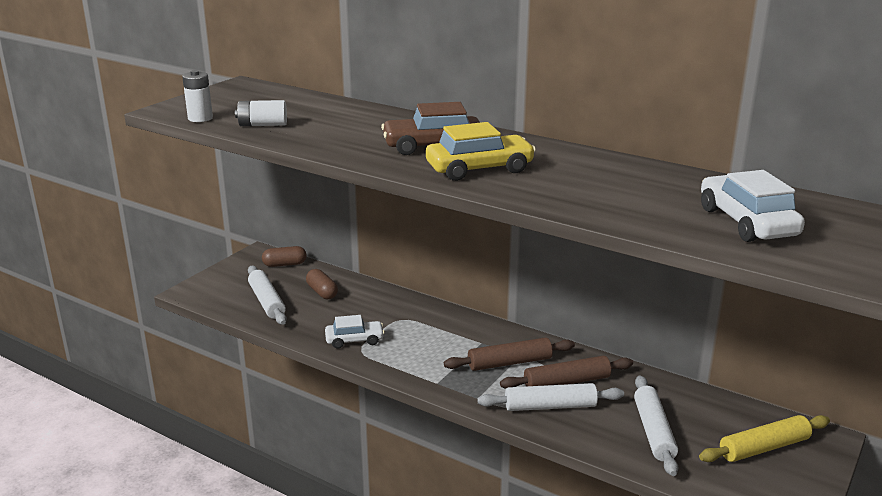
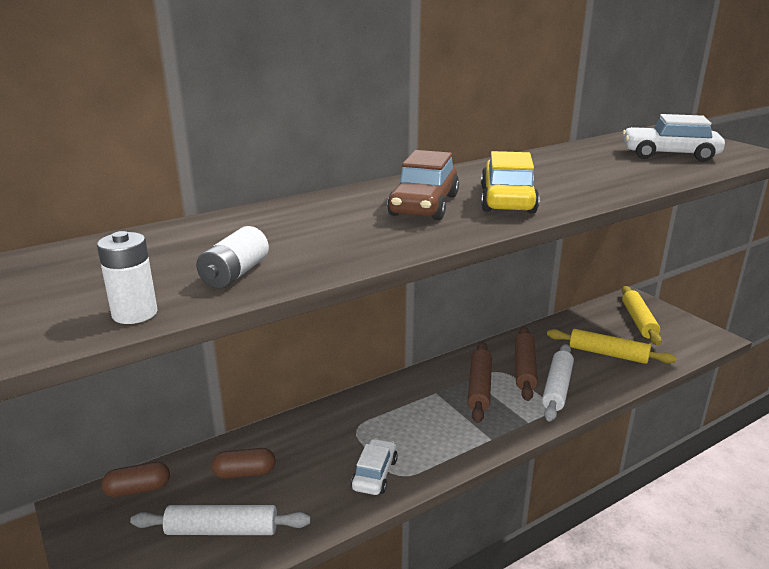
camera: 65 degrees left, 0 degrees up
(284, 264) = (138, 489): brown capsule -> brown capsule turned 60 degrees clockwise
(653, 431) = (608, 354): white rolling pin -> yellow rolling pin

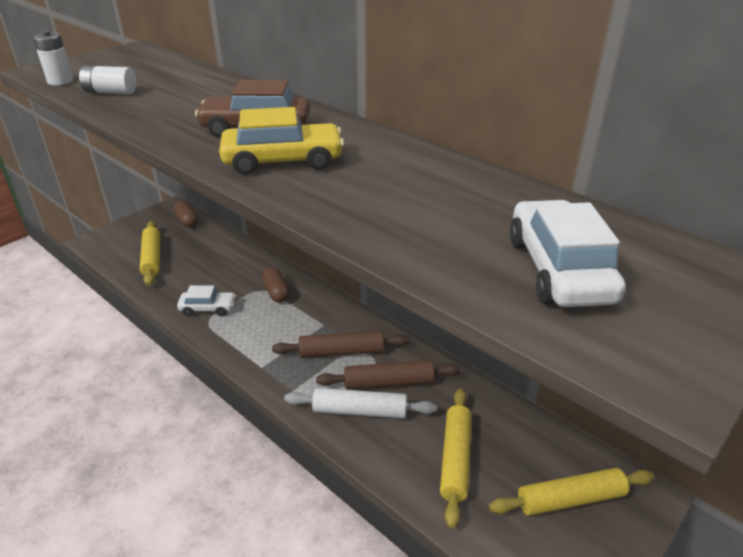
camera: 75 degrees right, 10 degrees up
(222, 530) = (152, 258): white rolling pin -> yellow rolling pin
(245, 473) = (204, 253): brown capsule -> brown capsule (276, 292)

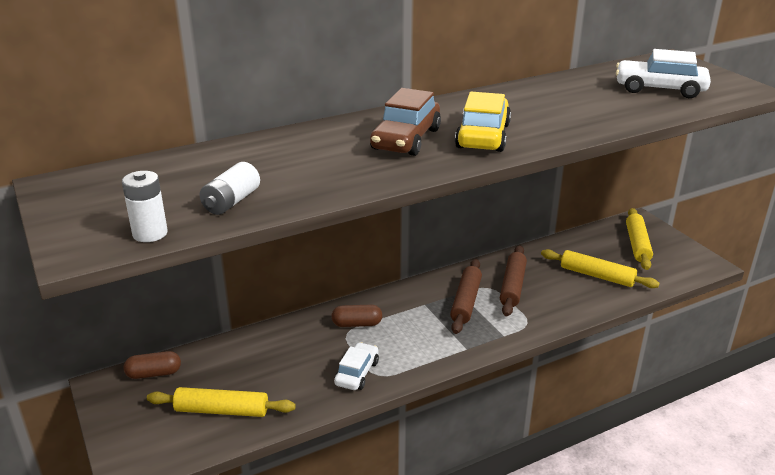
camera: 70 degrees left, 5 degrees down
(360, 411) = (539, 306): white rolling pin -> none

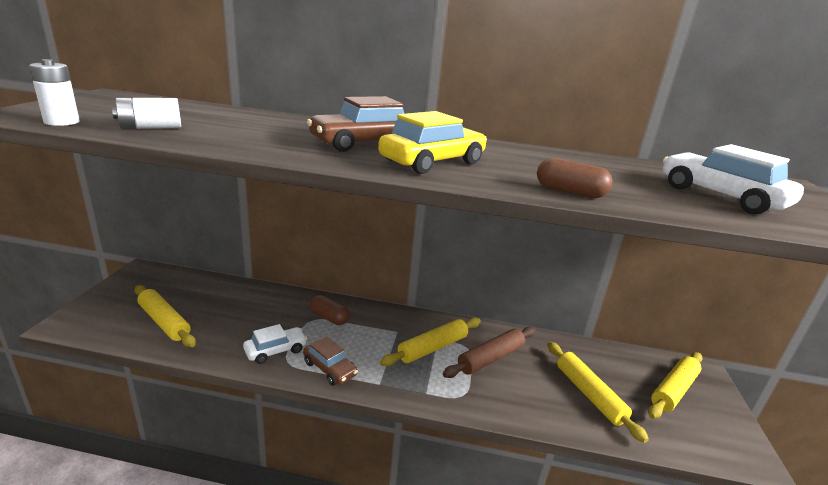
camera: 35 degrees right, 5 degrees down
(154, 373) = (173, 279): brown capsule -> brown capsule (570, 192)
(417, 360) = (330, 369): none -> brown car
(466, 302) = (432, 348): brown rolling pin -> yellow rolling pin

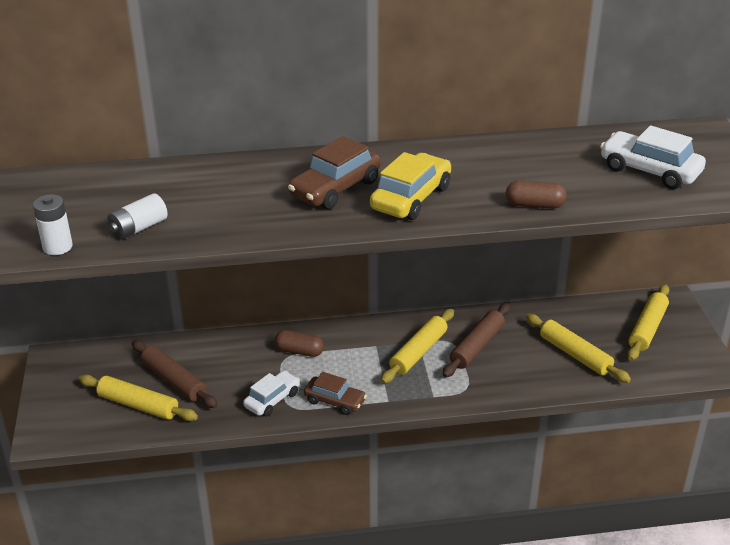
camera: 15 degrees left, 10 degrees up
(210, 311) = (174, 381): none -> brown rolling pin

